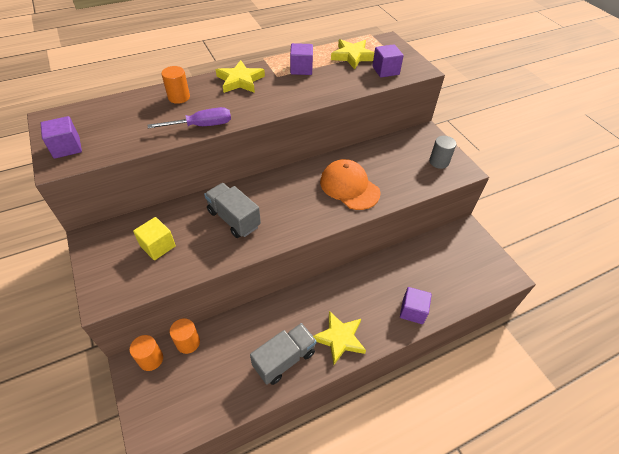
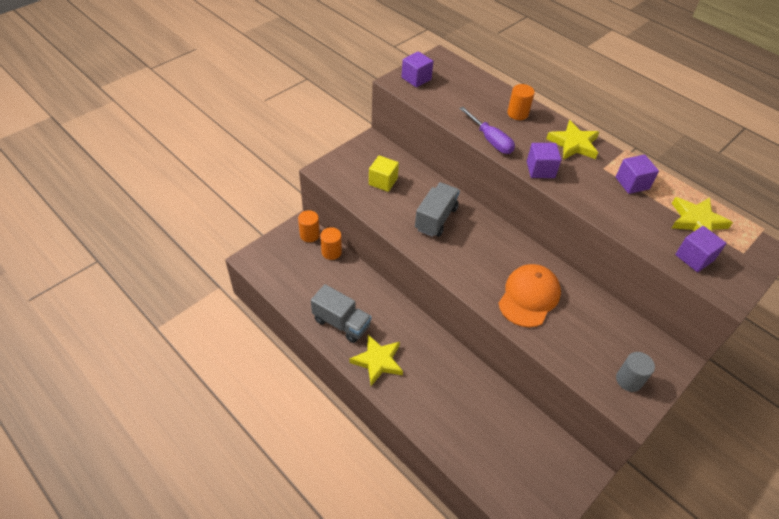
camera: 70 degrees right, 0 degrees up
(412, 311) = (436, 422): purple cube -> purple cube (540, 169)

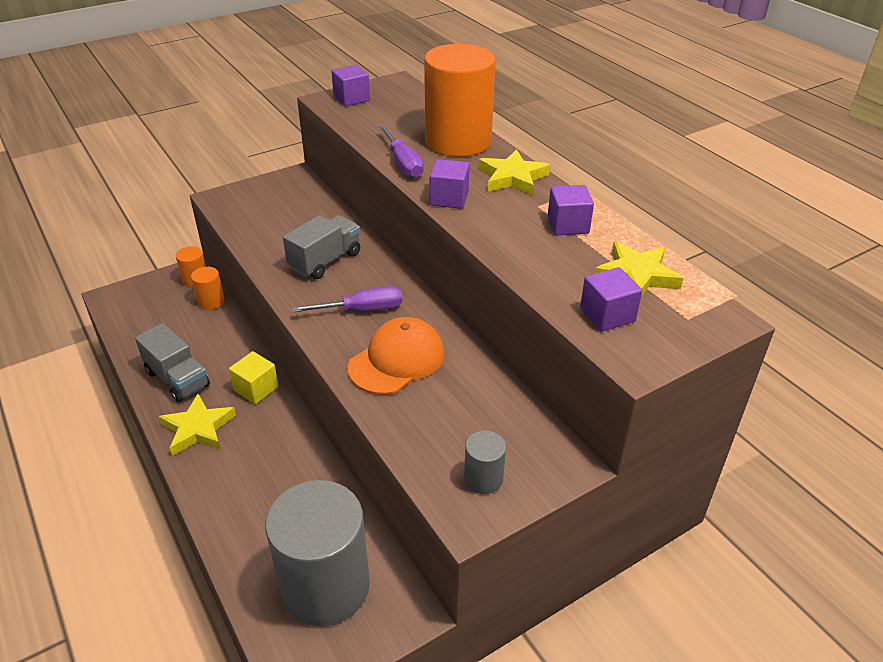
camera: 15 degrees right, 10 degrees down
(383, 181) = (283, 216): yellow cube -> yellow cube (256, 389)
(485, 258) = (363, 310): none -> purple screwdriver
(517, 113) = (458, 141): orange cylinder -> orange cylinder, size x2.34
(523, 463) = (325, 586): none -> grey cylinder

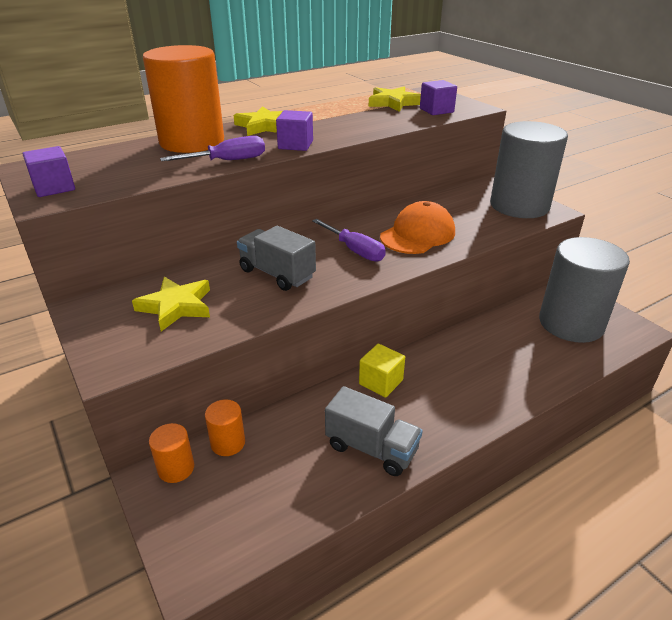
camera: 90 degrees left, 5 degrees down
(177, 379) = (371, 448): grey truck -> grey truck turned 75 degrees clockwise
(198, 428) = (442, 417): yellow star -> yellow star (176, 306)
(363, 310) = (355, 251): purple screwdriver -> purple screwdriver turned 150 degrees clockwise
(397, 360) = (418, 234): orange cap -> orange cap turned 90 degrees clockwise
(483, 478) = (519, 206): grey cylinder -> grey cylinder, size x2.34
(568, 225) = (336, 114): purple cube -> none

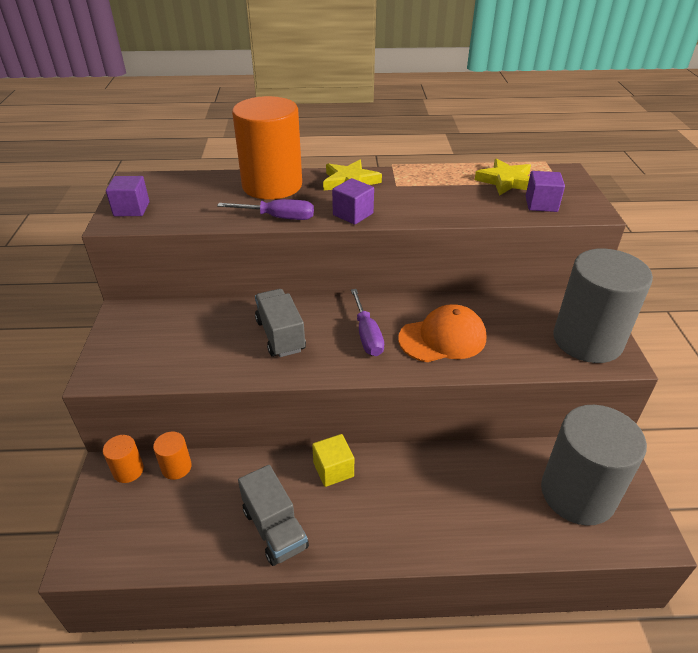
camera: 30 degrees right, 5 degrees up
(176, 306) = (181, 338): yellow star -> none

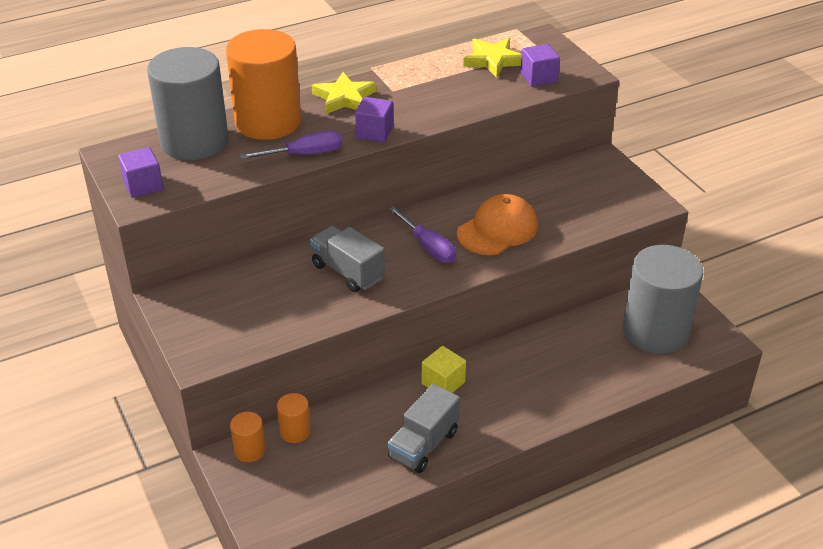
camera: 25 degrees left, 0 degrees up
(275, 529) = (423, 445): grey truck -> grey truck turned 90 degrees clockwise
(587, 340) = (619, 195): grey cylinder -> grey cylinder (194, 141)

